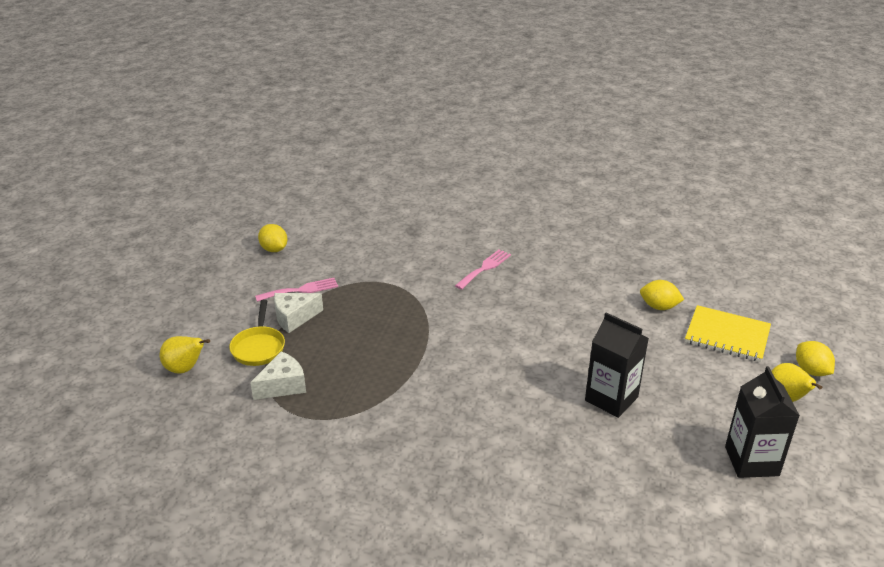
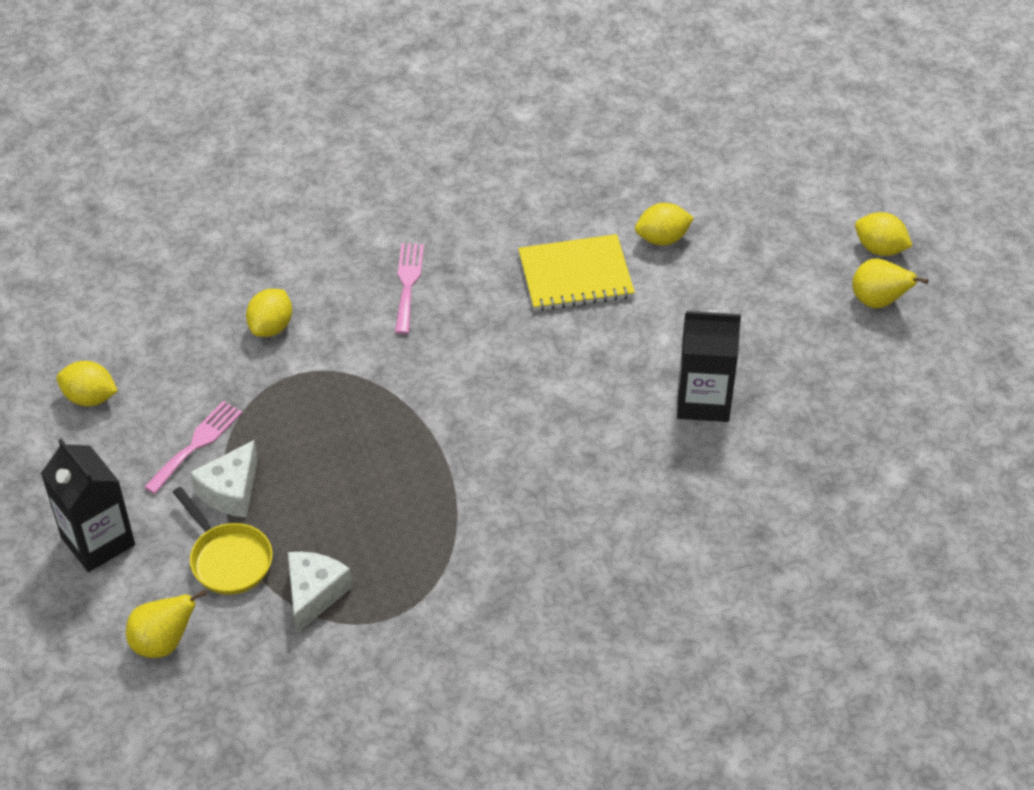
camera: 35 degrees left, 15 degrees up
(393, 257) = (271, 327): none -> yellow lemon
(727, 335) = (764, 243): yellow notebook -> yellow notebook (575, 275)
(751, 461) = (894, 402): black carton -> black carton (98, 541)

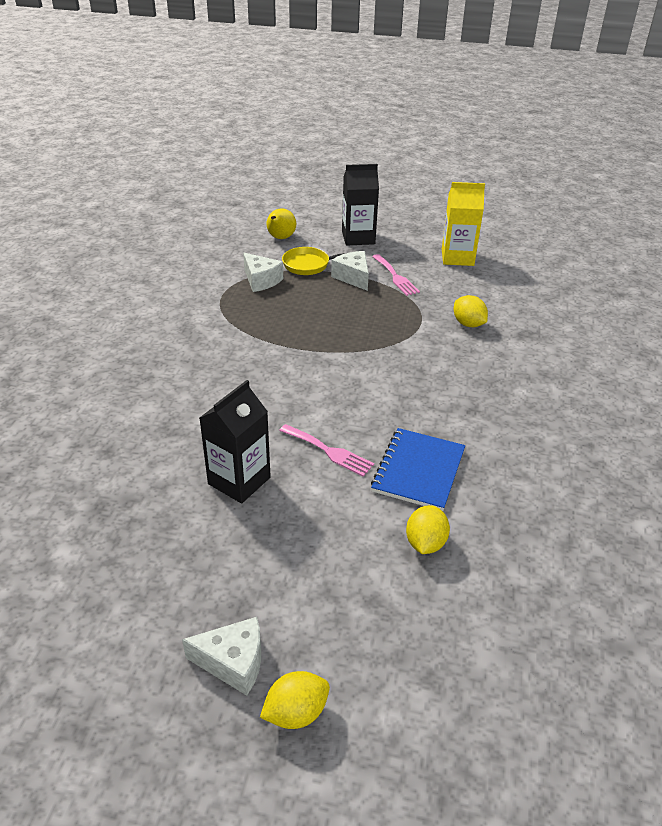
camera: 120 degrees right, 10 degrees down
(90, 397) = (457, 257): yellow lemon -> yellow carton
(408, 283) = (468, 387): pink fork -> pink fork (329, 451)
(575, 275) = (418, 470): yellow notebook -> blue notebook
(878, 301) = (233, 662): yellow pear -> white cheese

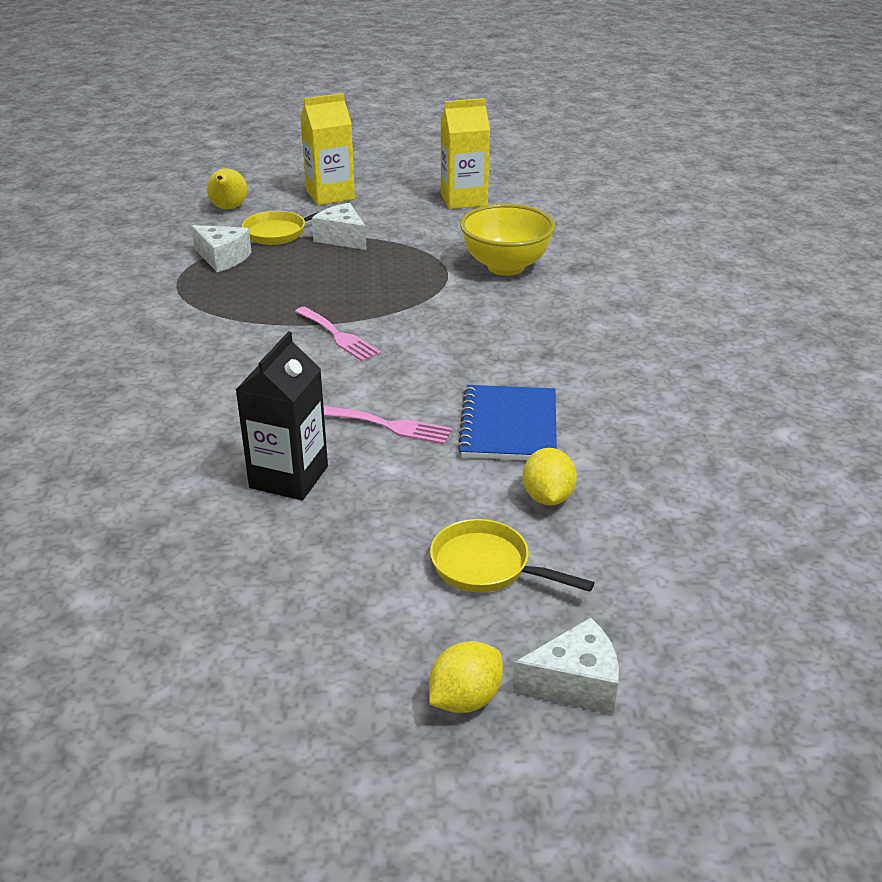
camera: 15 degrees left, 5 degrees down
(233, 662) = (365, 666): white cheese -> white cheese (575, 683)
(356, 595) = (487, 566): none -> yellow pan
(358, 238) = (330, 195): black carton -> yellow carton
(395, 277) = (396, 230): pink fork -> pink fork (338, 336)
(468, 324) = (505, 267): yellow lemon -> yellow bowl

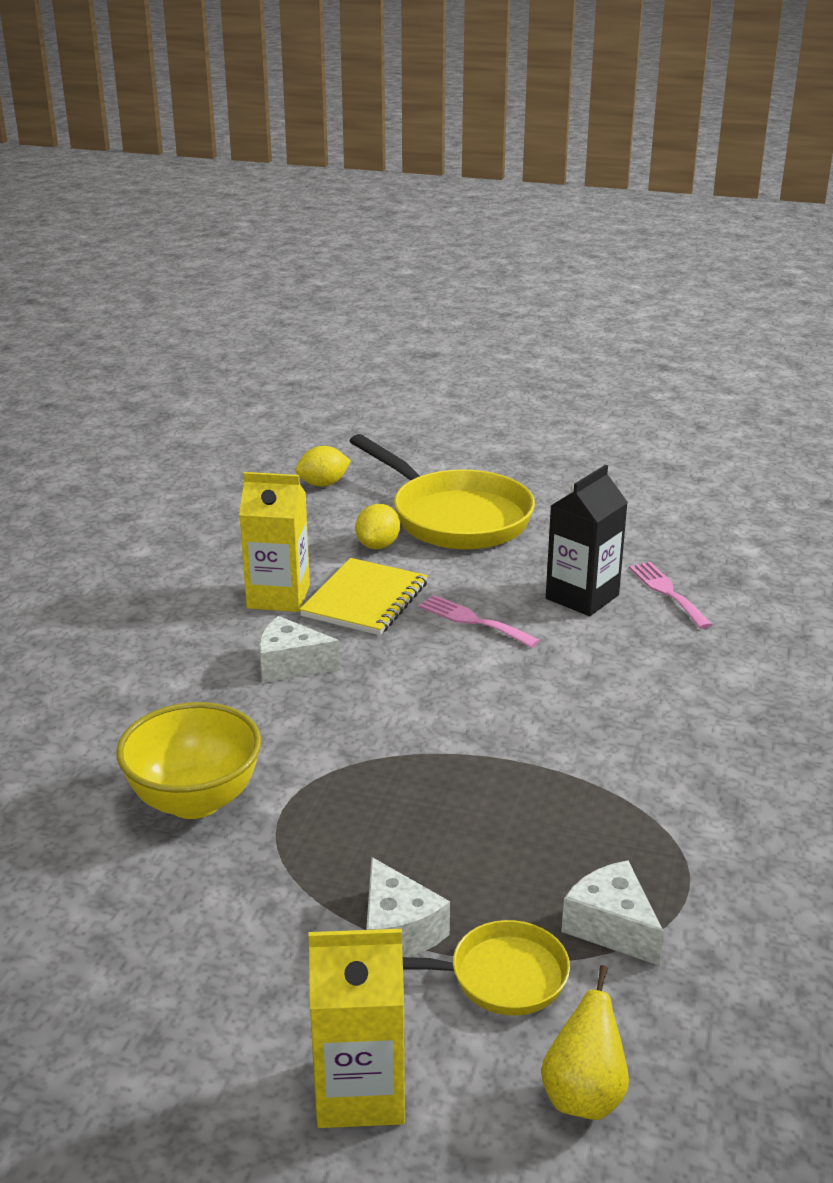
camera: 160 degrees left, 5 degrees down
(338, 336) = (482, 733): pink fork -> pink fork (667, 592)
(464, 199) = (117, 995): yellow carton -> yellow carton (278, 596)
(465, 699) = (508, 469): yellow lemon -> yellow lemon (323, 484)
(487, 566) = (454, 517): yellow pan -> yellow pan, size x1.93
(509, 426) = (365, 600): blue notebook -> yellow notebook
(575, 683) = (441, 464): white cheese -> white cheese (290, 665)

